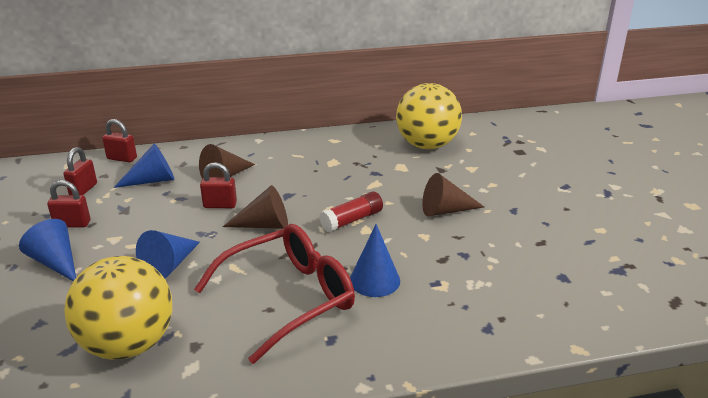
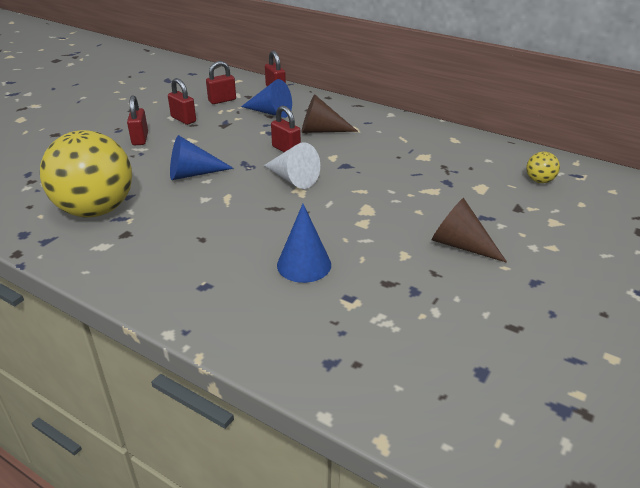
camera: 45 degrees right, 5 degrees up
(56, 262) = (140, 139): blue cone -> red padlock
(264, 225) = (293, 179): brown cone -> white cone
(287, 298) = (223, 239): red glasses -> none
(352, 220) = (363, 209): red glue stick -> none
(427, 145) = (539, 181): yellow ball -> yellow ball, size x0.40

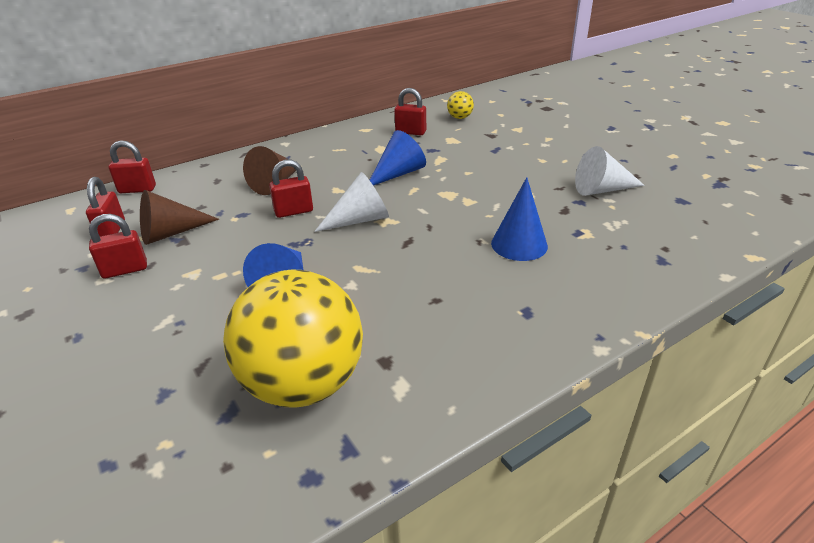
camera: 65 degrees left, 0 degrees up
(140, 139) = (135, 317): red padlock -> red padlock (410, 132)
(270, 112) = (193, 204): blue cone -> blue cone (398, 174)
(454, 303) = (602, 189): none -> white cone
(460, 245) = (528, 168): brown cone -> brown cone (171, 233)

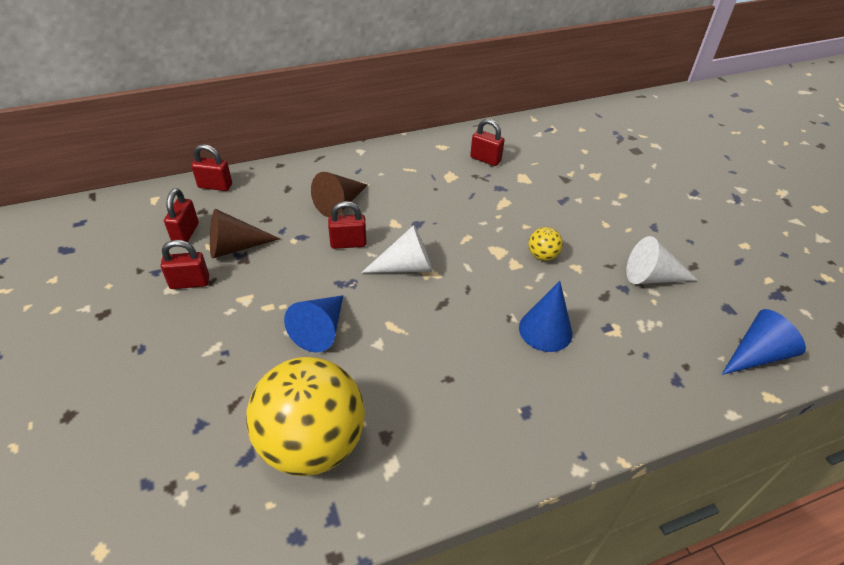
camera: 10 degrees right, 10 degrees up
(398, 174) = (457, 214): blue cone -> blue cone (756, 355)
(460, 118) = (541, 148): yellow ball -> yellow ball (542, 256)

